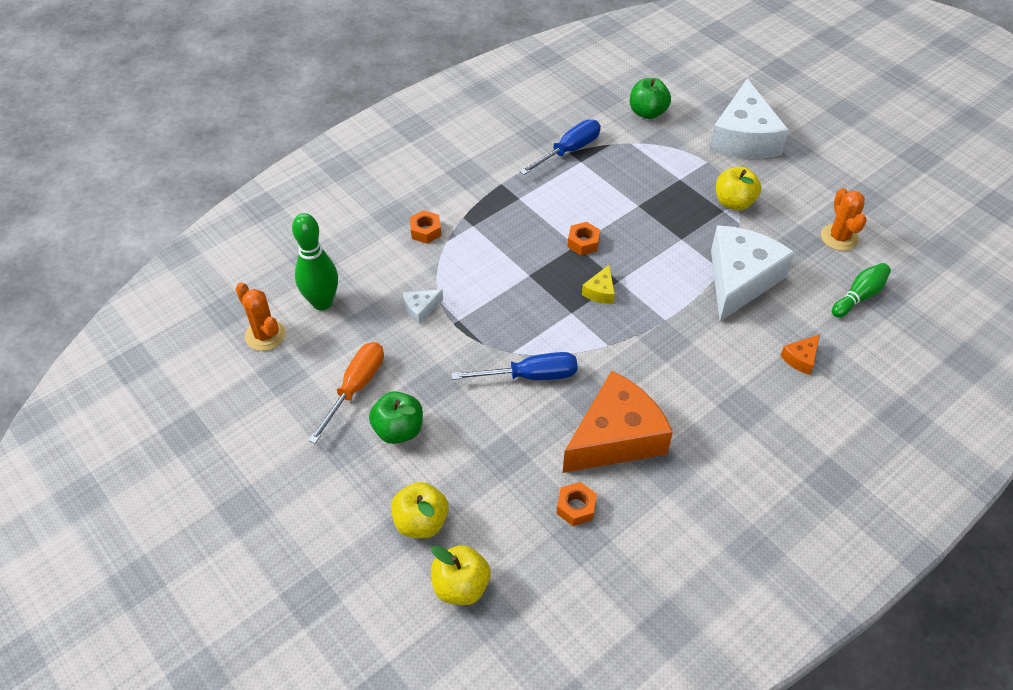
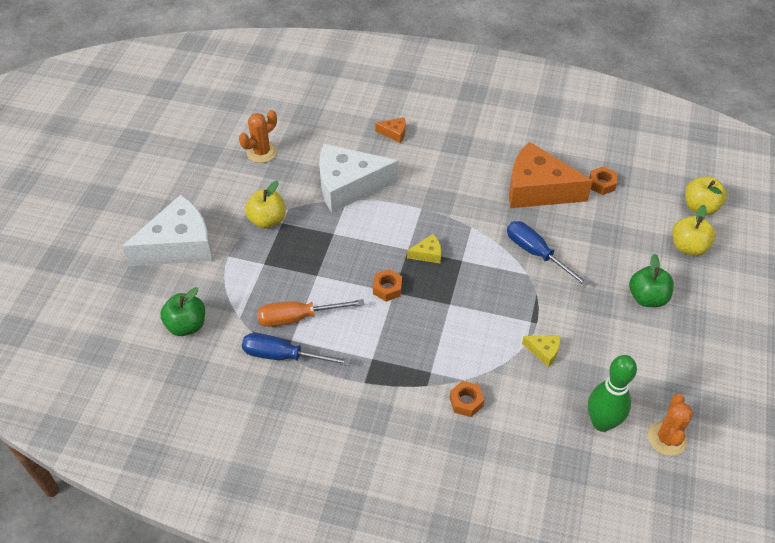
camera: 125 degrees left, 0 degrees up
(355, 388) = (645, 344): orange screwdriver -> orange screwdriver (298, 317)
(421, 309) = (544, 351): white cheese -> yellow cheese
(859, 296) = (314, 125): green bowling pin -> none

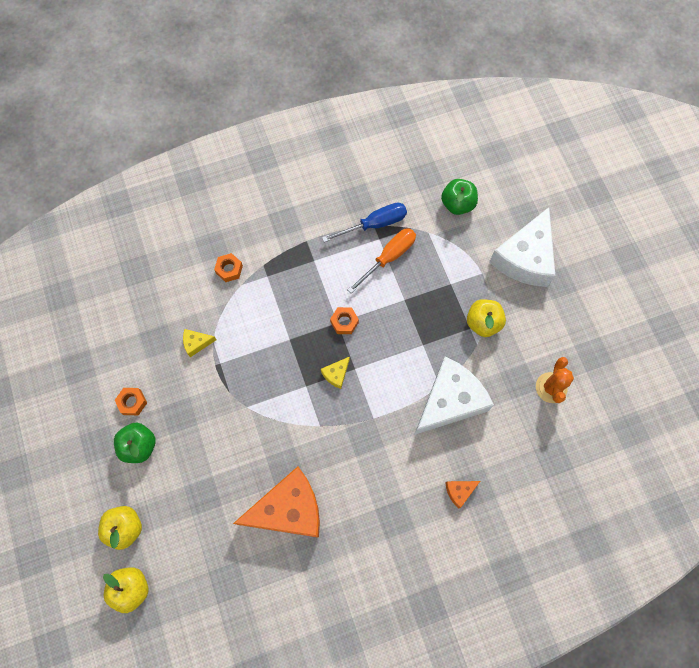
camera: 145 degrees right, 20 degrees up
(536, 253) = (250, 433): blue screwdriver -> none
(601, 423) = (128, 312): green bowling pin -> none
(602, 184) = (234, 557): orange nut -> orange nut (132, 402)
(667, 438) = (78, 328): orange cactus -> none

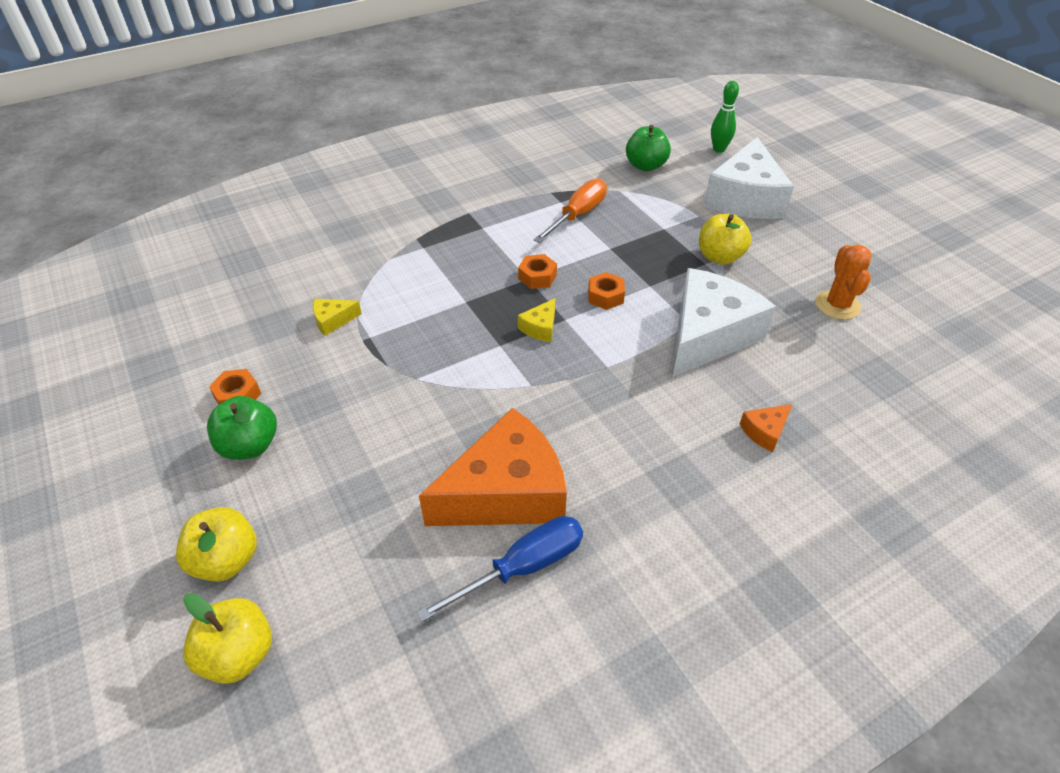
camera: 10 degrees left, 25 degrees down
(229, 269) = (371, 247): orange nut -> orange nut (605, 296)
(374, 224) = (551, 191): blue screwdriver -> blue screwdriver (522, 567)
(524, 191) = (719, 149): none -> green bowling pin

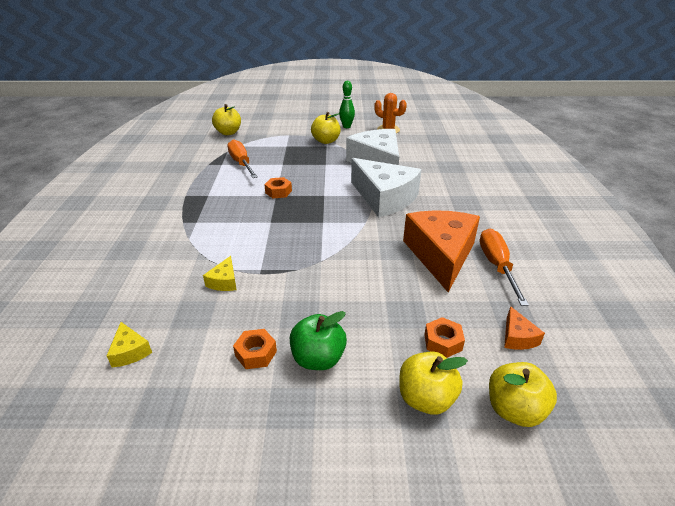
camera: 60 degrees left, 10 degrees down
(522, 567) = (497, 266): blue screwdriver -> orange screwdriver
(540, 327) = (322, 204): yellow cheese -> yellow cheese (130, 351)
(605, 296) = (319, 178): orange nut -> orange nut (443, 342)
(645, 166) = (228, 132): green apple -> yellow apple
(719, 149) = (244, 113): green bowling pin -> green bowling pin (346, 126)
(745, 198) = (291, 121): white cheese -> white cheese (384, 198)
(765, 432) = (451, 172): orange cheese -> orange cheese (517, 337)

